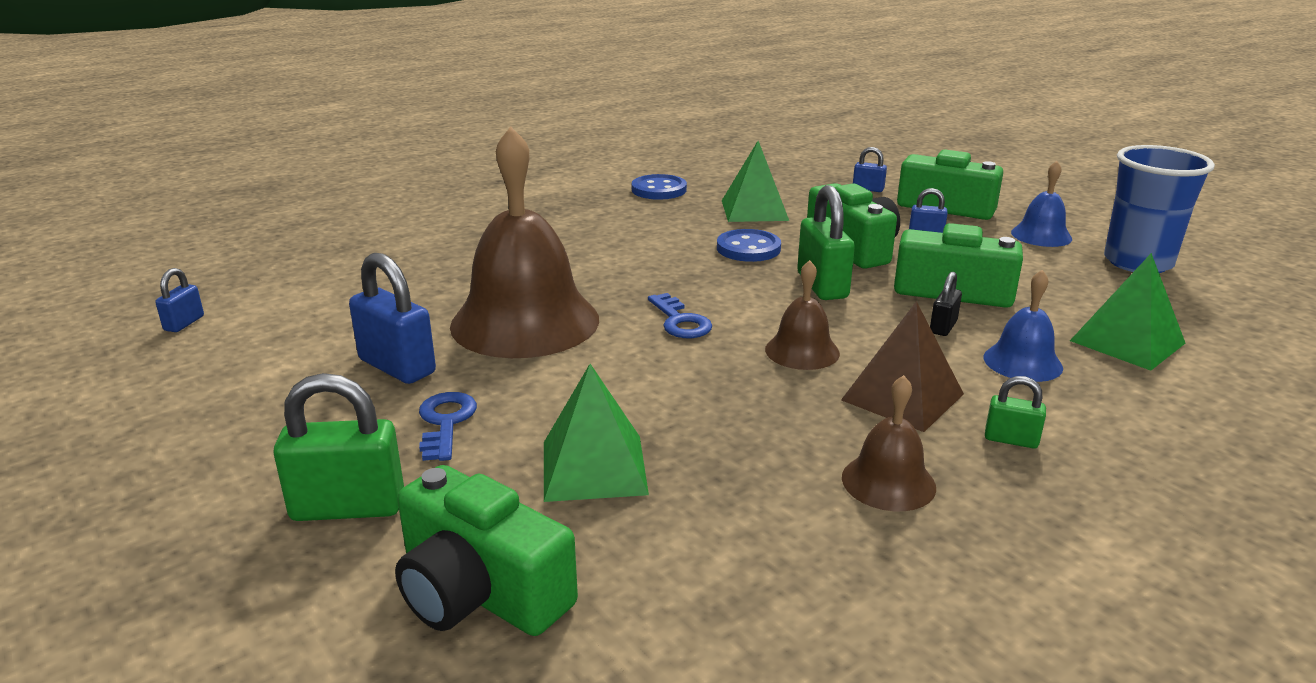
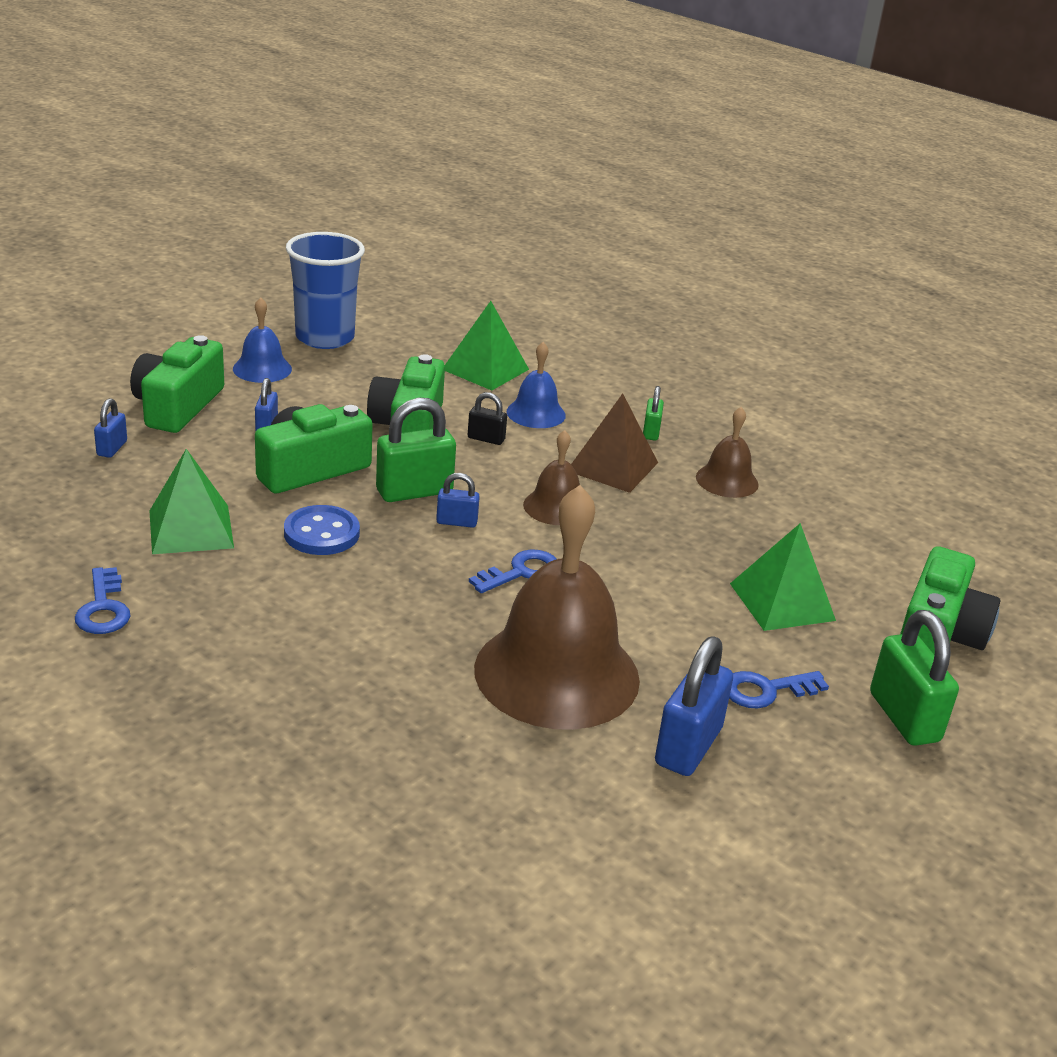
camera: 105 degrees left, 5 degrees up
(184, 323) = (670, 985): blue padlock -> blue padlock (456, 522)
(659, 190) = (103, 608): blue button -> blue key

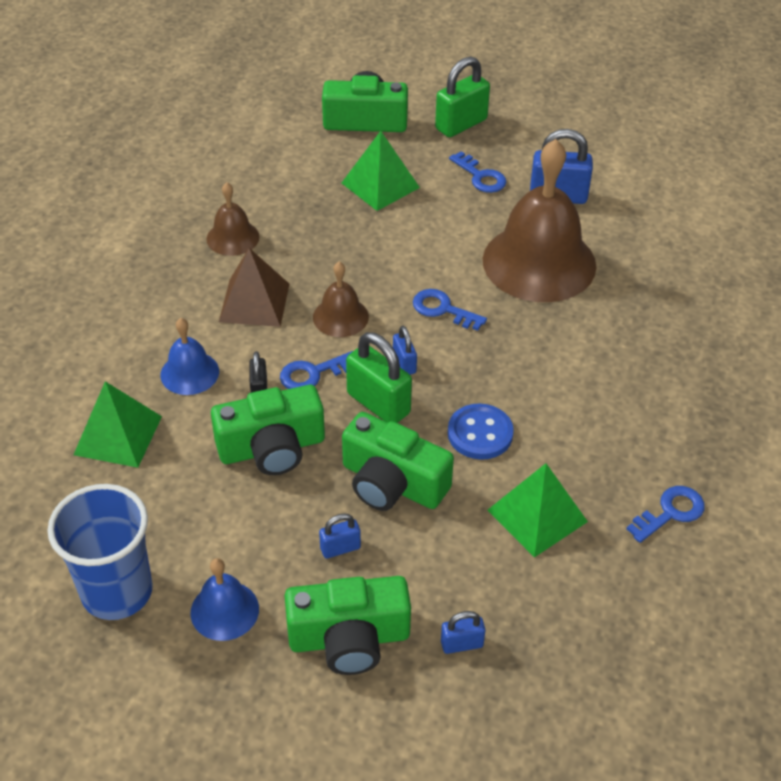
camera: 110 degrees left, 15 degrees up
(484, 469) = (313, 374): none -> blue key
(651, 432) = (178, 294): green padlock -> none

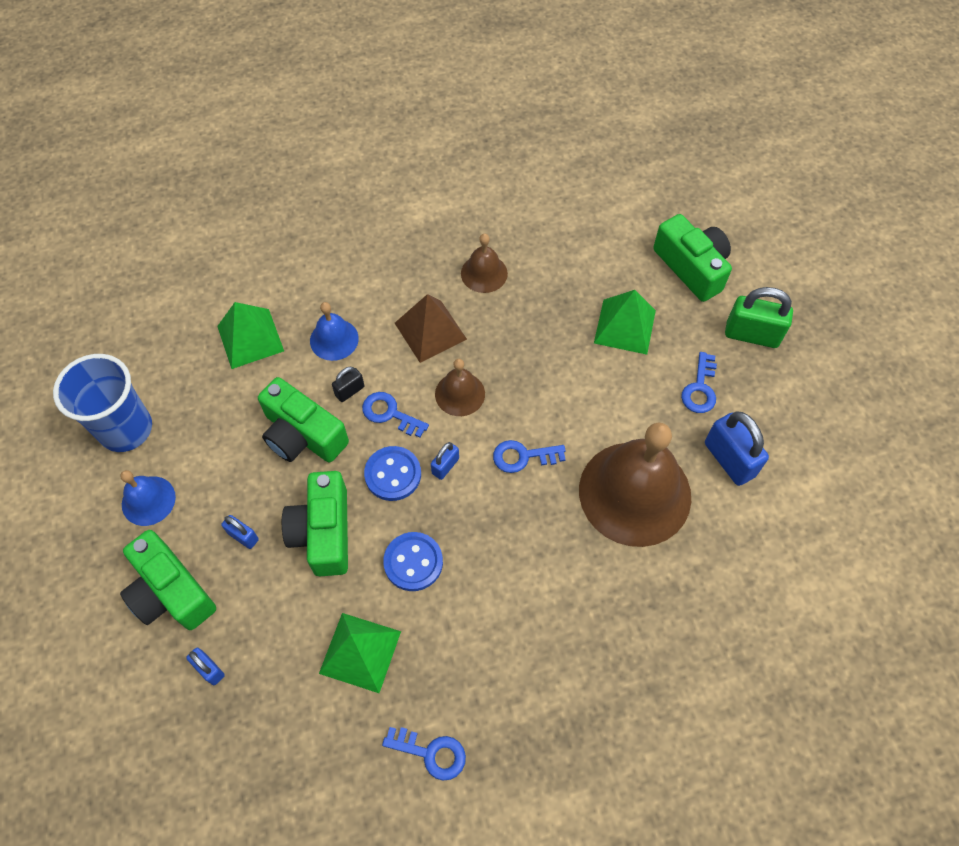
camera: 55 degrees right, 15 degrees up
(378, 403) = (393, 474): green padlock -> blue button
(443, 309) = (523, 456): blue key -> blue key turned 90 degrees counterclockwise

